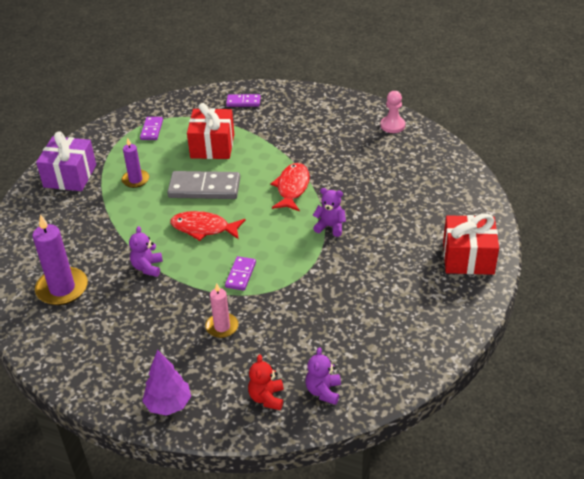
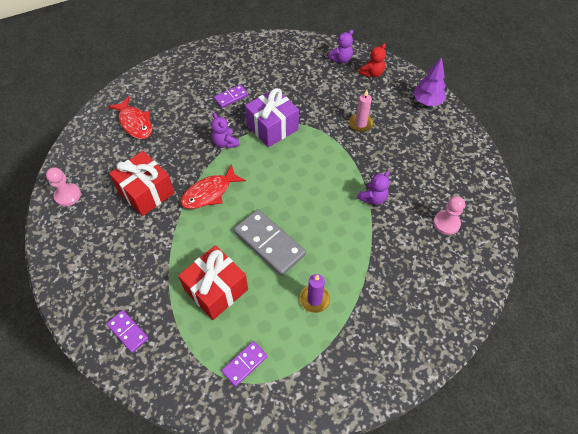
camera: 140 degrees left, 15 degrees up
(62, 288) = (446, 223): purple candle -> pink pawn
(70, 176) = (368, 355): purple gift -> purple gift (272, 127)
(203, 228) = (306, 203): red fish -> red fish (135, 123)
(240, 275) = (317, 149): purple domino -> purple domino (231, 97)
(468, 258) = (181, 70): red gift -> red gift (146, 192)

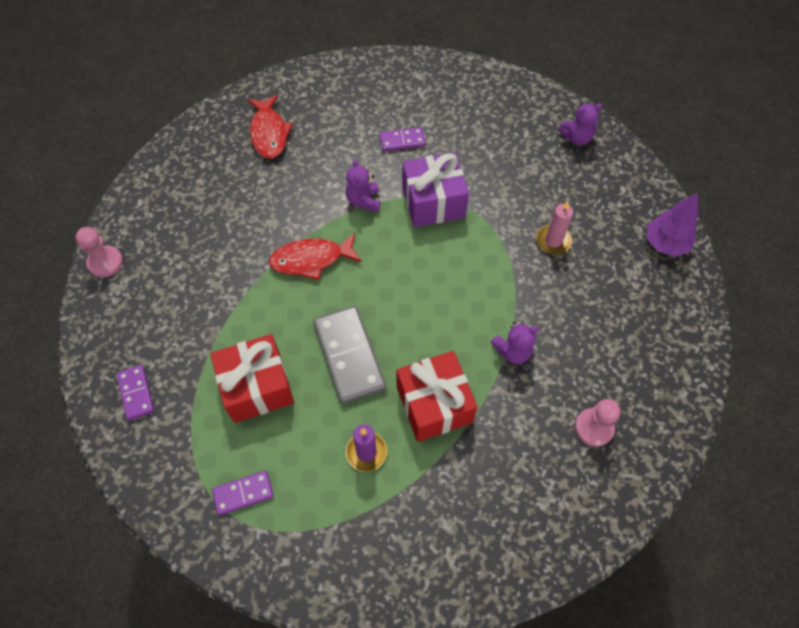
camera: 25 degrees right, 5 degrees up
(68, 195) = (150, 198): pink pawn -> pink pawn (105, 262)
(146, 192) = (238, 229): red gift -> red gift (434, 404)
(372, 73) = (609, 174): red teddy bear -> none

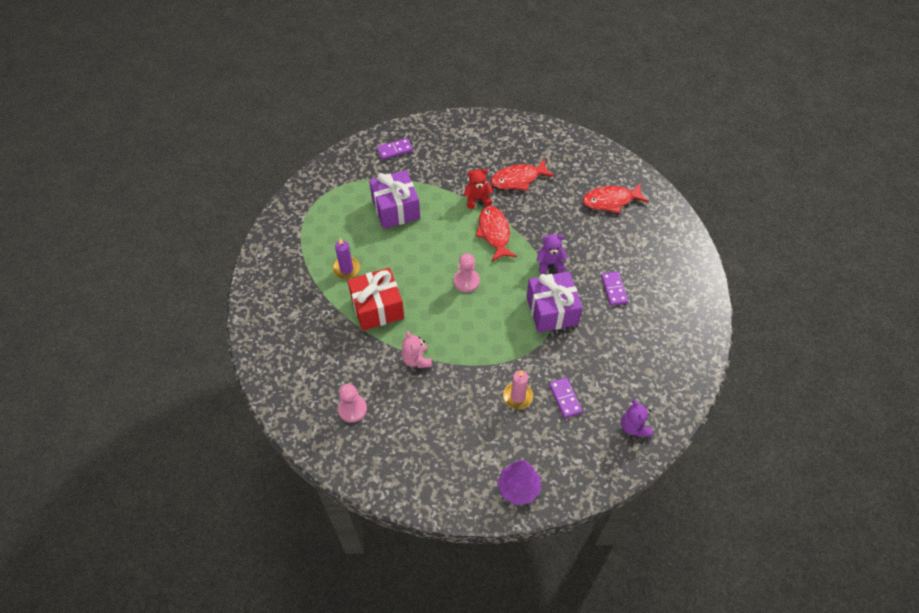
camera: 90 degrees right, 5 degrees down
(105, 262) = (489, 123): pink pawn -> pink pawn (466, 281)
(220, 230) = (518, 179): none -> red fish
(243, 493) = (326, 207): purple domino -> purple domino (565, 398)
(250, 279) = (477, 199): none -> red teddy bear
(257, 387) = (396, 209): red gift -> purple gift
(349, 356) = (416, 258): grey domino -> none
(513, 351) = (416, 359): purple teddy bear -> pink teddy bear

